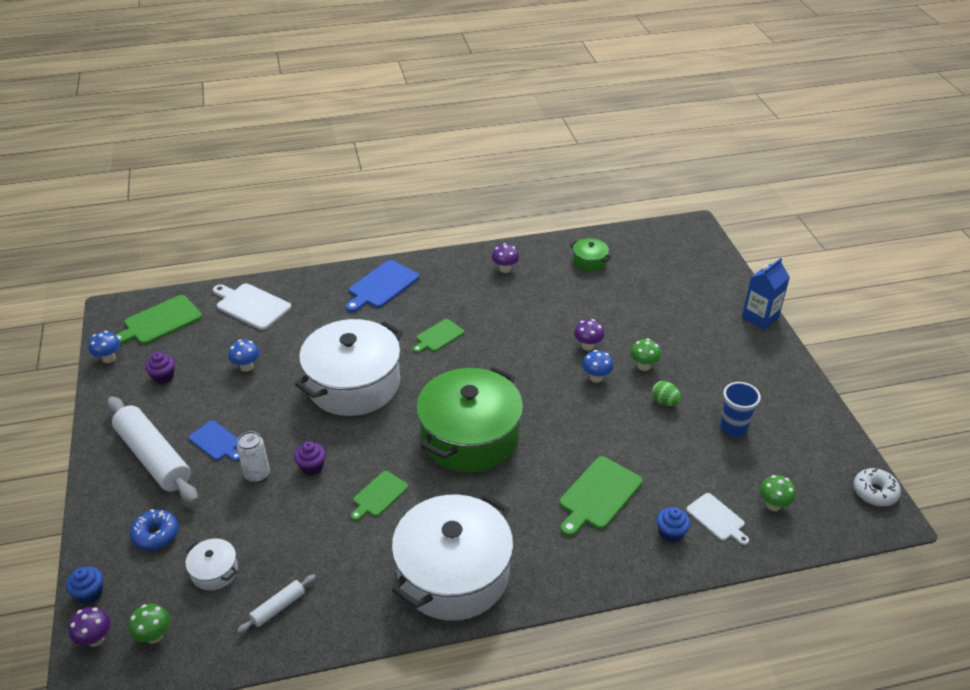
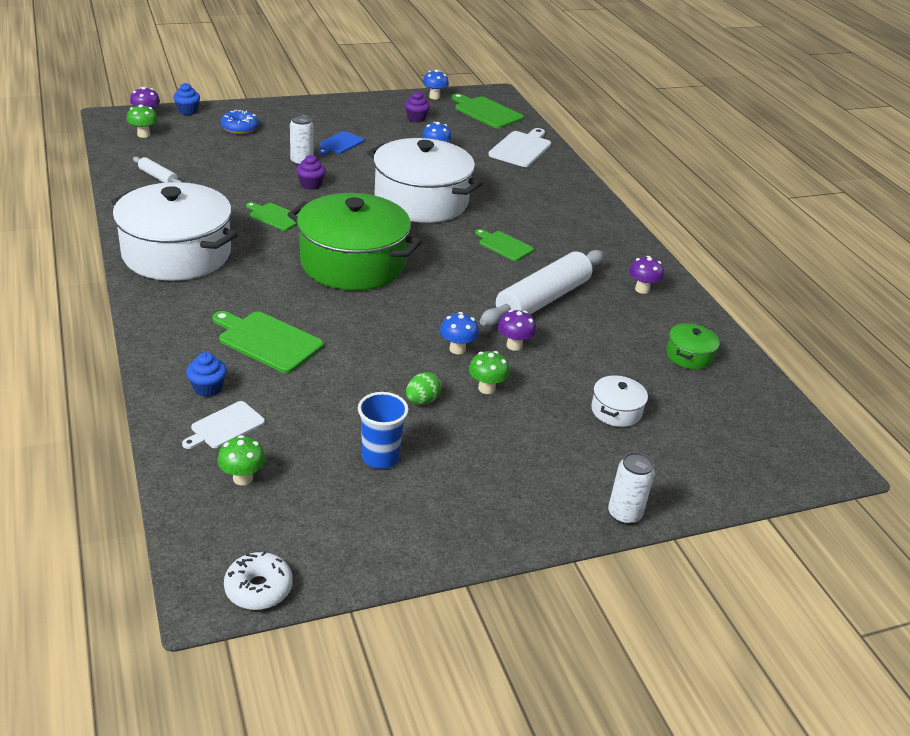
camera: 80 degrees right, 5 degrees down
(154, 457) = (321, 122): white rolling pin -> white rolling pin (543, 300)
(214, 571) = (199, 151): white pot -> white pot (616, 411)
(382, 286) = (577, 212): blue cutting board -> none
(760, 317) = (624, 514): blue carton -> white can

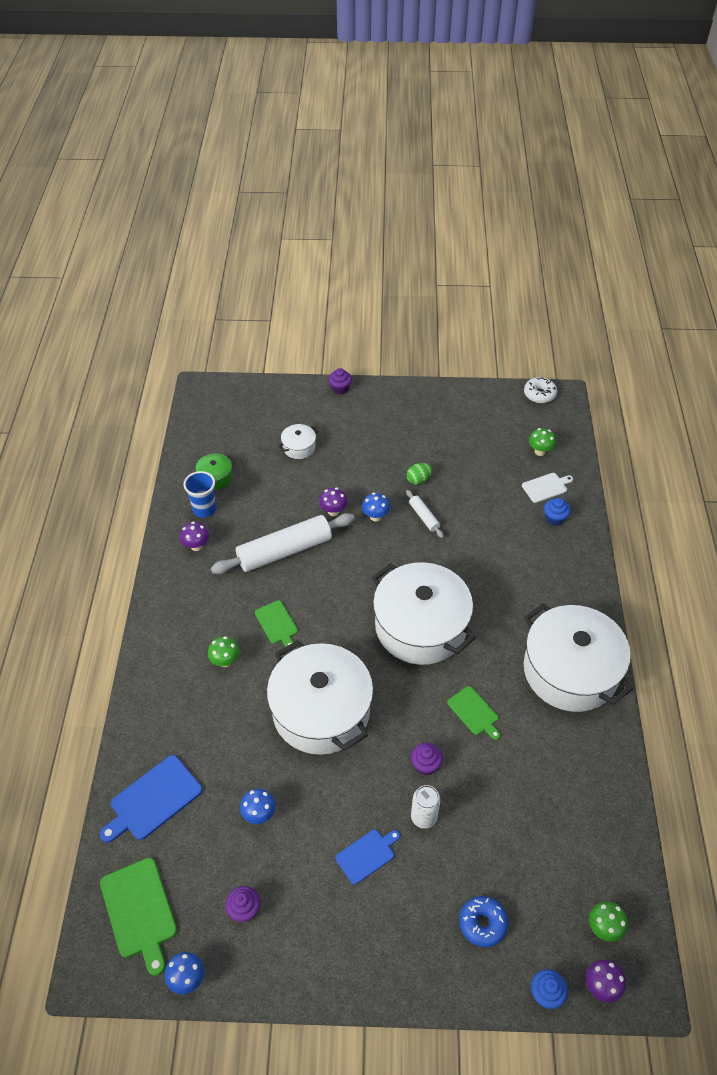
camera: 155 degrees left, 15 degrees up
(158, 177) = (586, 813): white rolling pin -> white rolling pin (424, 517)
(267, 341) = (508, 552): green cutting board -> none
(353, 263) = (420, 626): green pot -> white pot
(380, 458) = (458, 447): blue cup -> blue cup (204, 509)
(486, 388) = (372, 480): green mushroom -> green mushroom (225, 661)
(521, 148) = (153, 800): white cutting board -> blue cutting board
(624, 514) = (340, 389): white can -> purple cupcake

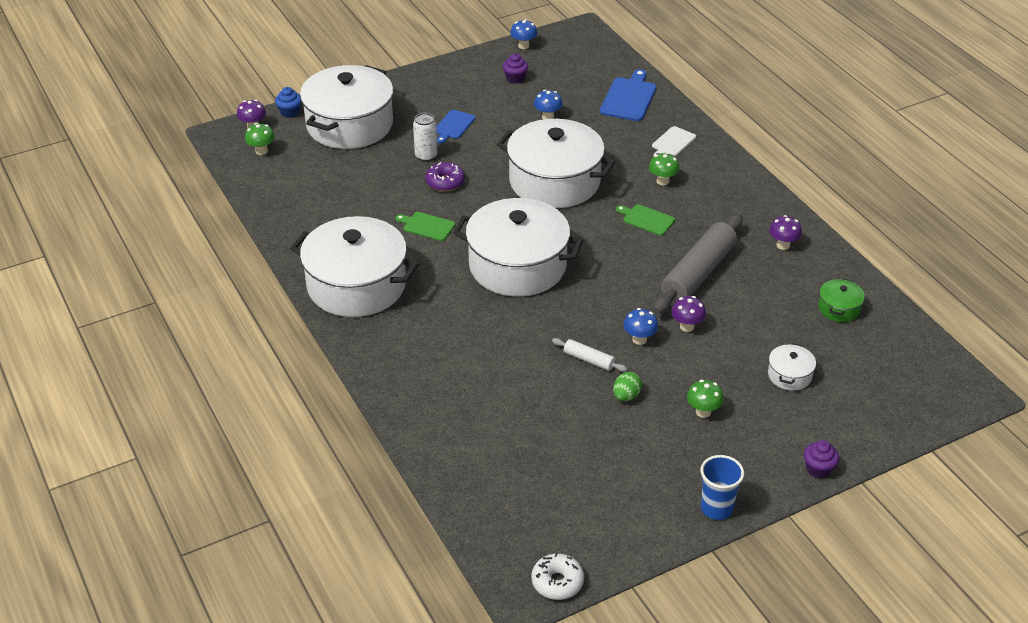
camera: 150 degrees right, 10 degrees down
(139, 911) = (581, 56): green cutting board -> none
(204, 509) = (813, 276): blue cup -> blue cup (716, 508)
(284, 551) = (698, 273): white rolling pin -> grey rolling pin
(425, 765) = (445, 182): purple cupcake -> purple donut
(482, 923) = (349, 125): blue donut -> white pot
(540, 451) = (507, 494): green mushroom -> green mushroom (703, 412)
(546, 487) = (474, 450): white cutting board -> white cutting board (672, 143)
(554, 518) = (444, 418): blue cupcake -> none

